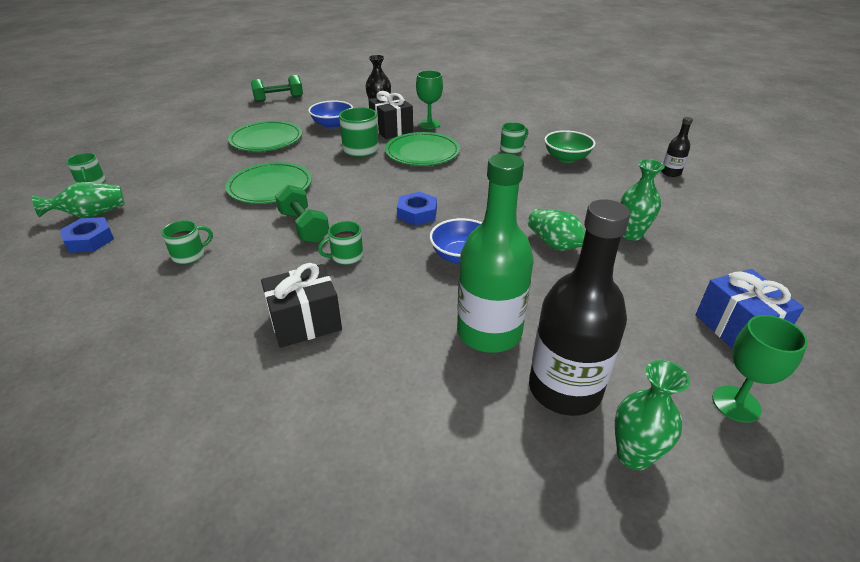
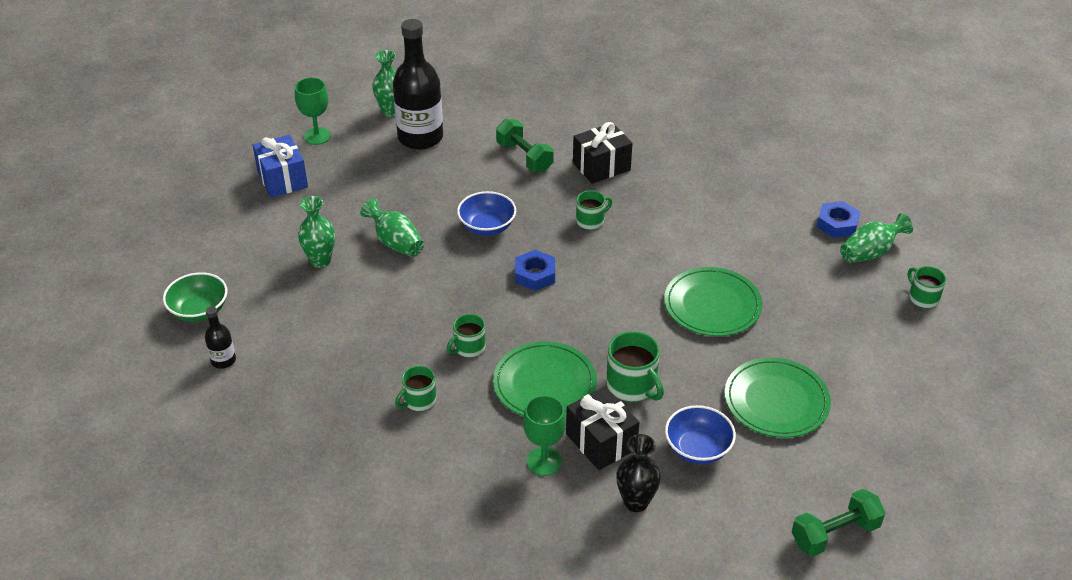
camera: 175 degrees right, 5 degrees up
(189, 255) = (731, 214): green mug -> green mug (469, 348)
(304, 227) = (644, 250): green dumbbell -> green dumbbell (524, 157)
(489, 332) = (466, 167): green bottle -> none
(566, 158) = (348, 383): green bowl -> green bowl (199, 311)

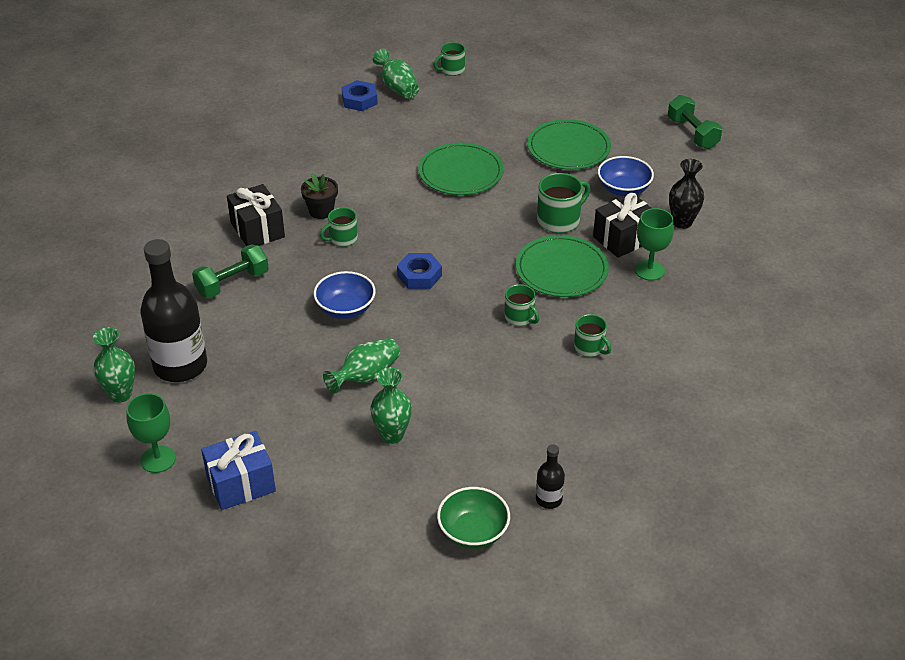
camera: 90 degrees left, 0 degrees up
(591, 221) = (342, 238): green mug -> green mug turned 90 degrees counterclockwise
(634, 205) = (321, 211): none -> black flower pot

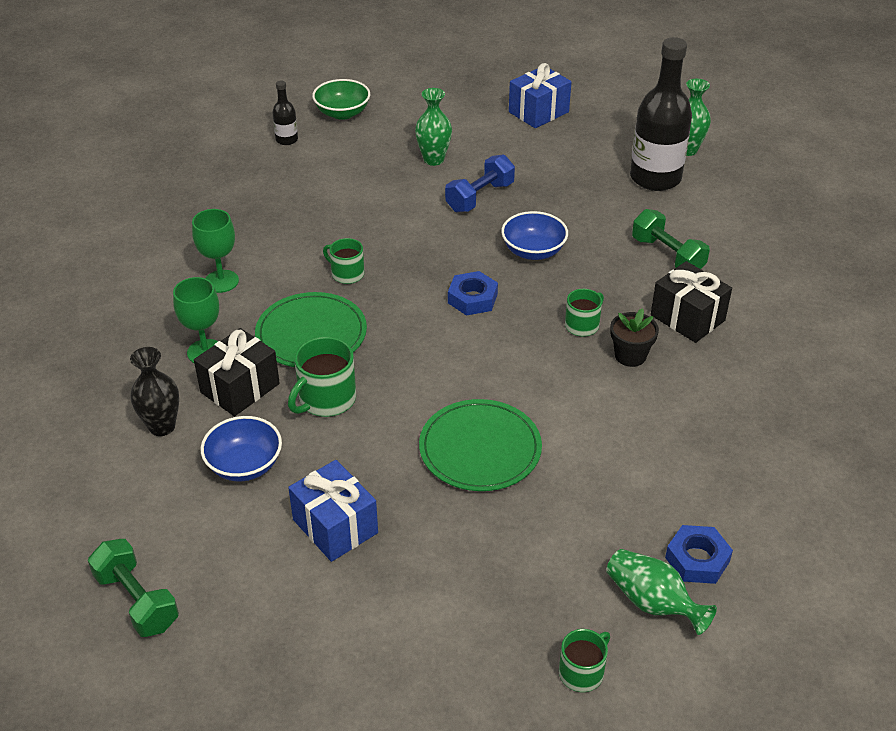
camera: 165 degrees right, 0 degrees up
(158, 459) = (616, 116): green goblet -> green goblet (221, 281)
(232, 283) = (667, 255): green dumbbell -> green dumbbell turned 75 degrees counterclockwise
(366, 376) = (479, 197): green vase -> blue dumbbell
(568, 148) = (335, 526): green plate -> blue gift
(590, 348) = (267, 257): green mug -> none

